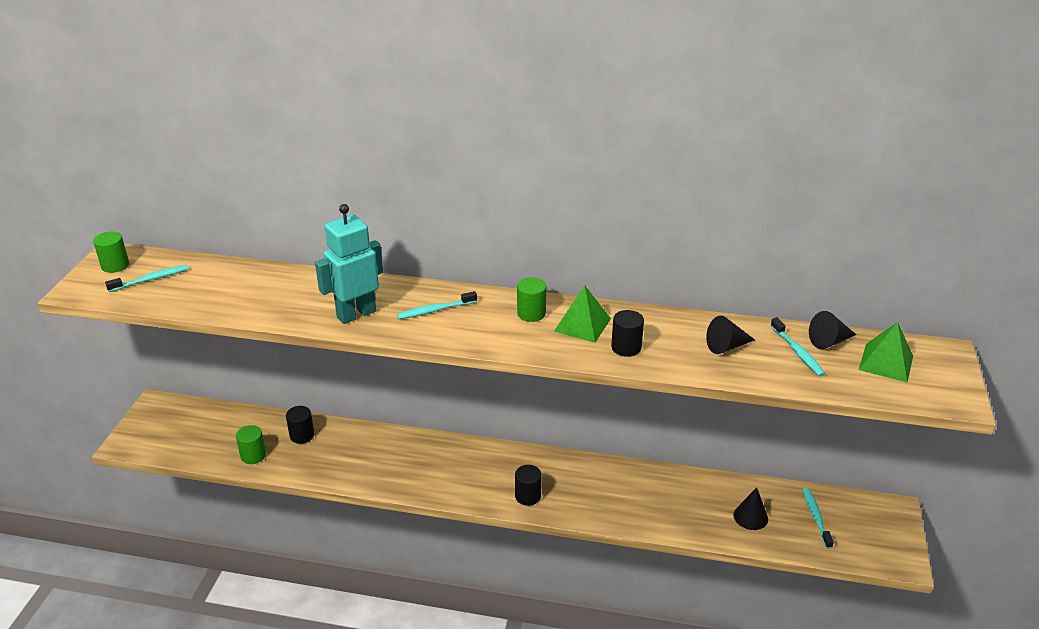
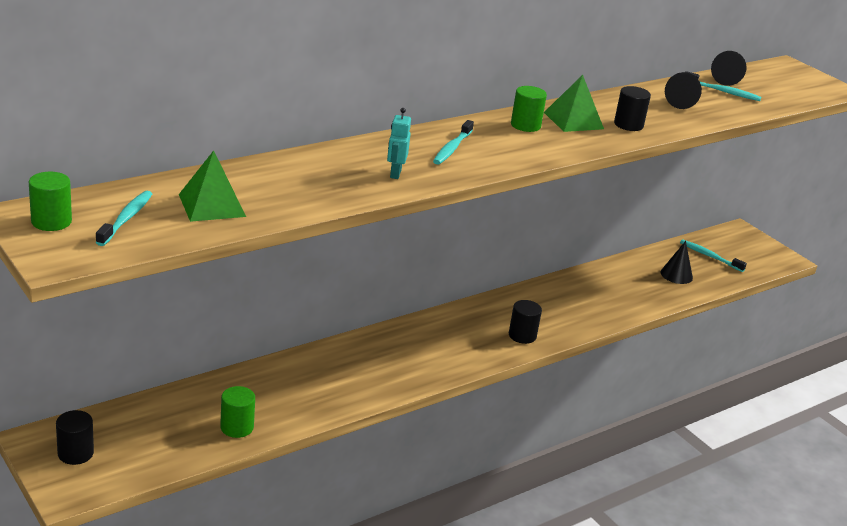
camera: 50 degrees left, 5 degrees down
(302, 435) = (257, 387): black cylinder -> black cylinder (75, 453)
(356, 314) = (395, 174): turquoise robot -> turquoise robot, size x0.49
(886, 362) = (773, 81): green pyramid -> green pyramid (212, 205)

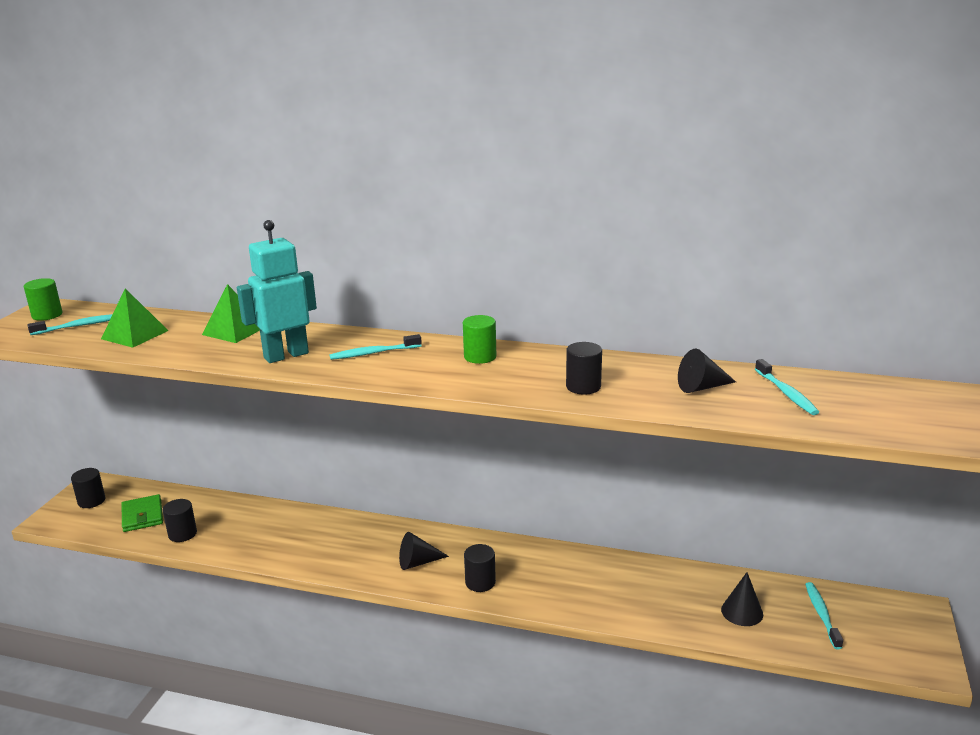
camera: 55 degrees right, 5 degrees down
(163, 435) = (142, 516): none -> green wallet
(237, 427) = (182, 534): green cylinder -> black cylinder
(395, 174) = (286, 355): turquoise robot -> turquoise robot, size x2.06
(573, 120) = (536, 366): green pyramid -> green pyramid (235, 330)
(726, 79) = (825, 384): black cone -> black cone (418, 562)

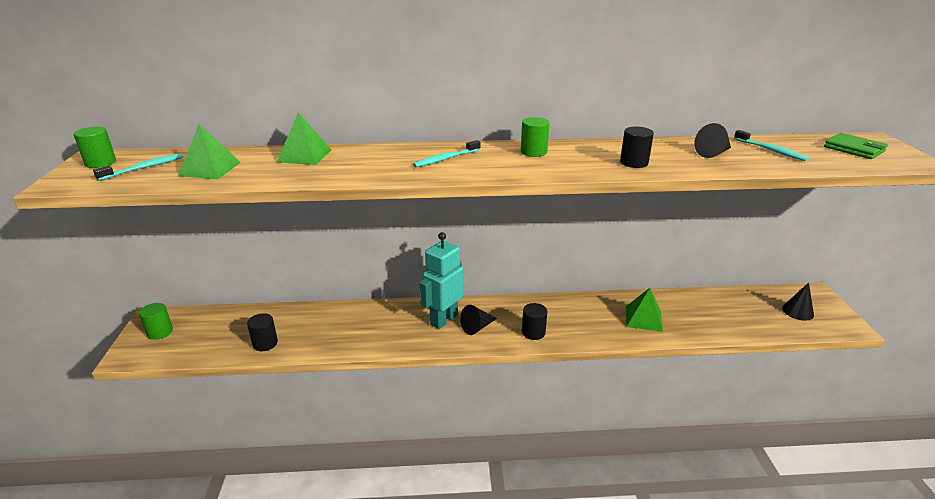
camera: 20 degrees left, 5 degrees up
(91, 501) = (160, 332): black cylinder -> green cylinder
(142, 516) = (218, 335): green wallet -> green wallet (854, 149)
(286, 355) = (372, 169): turquoise robot -> turquoise robot (443, 320)
(634, 594) = (643, 318): none -> green pyramid
(742, 612) = (718, 316): black cone -> black cone (797, 311)
(822, 615) = (766, 308): turquoise toothbrush -> none

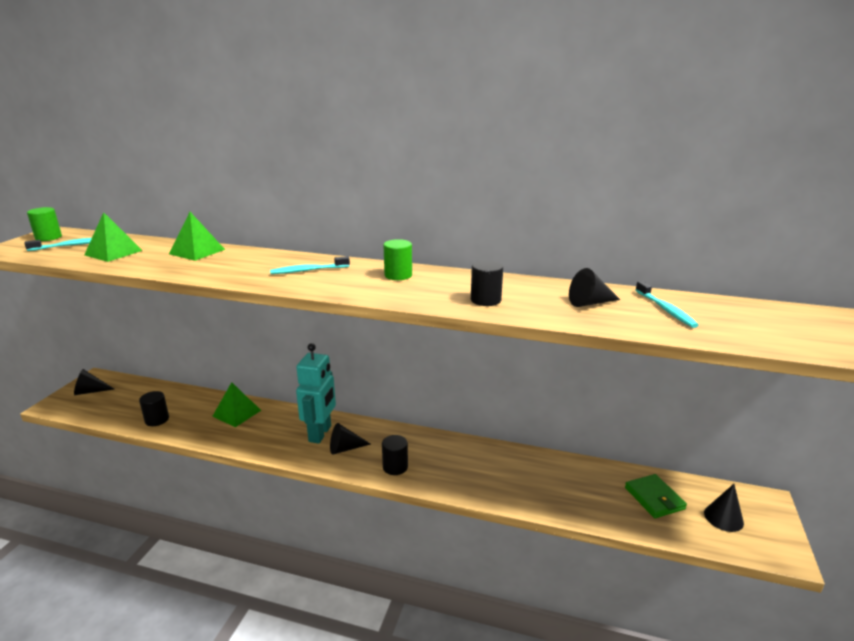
camera: 20 degrees right, 5 degrees down
(160, 332) = (90, 391): green cylinder -> black cone
(443, 320) = (320, 434): turquoise robot -> turquoise robot turned 135 degrees clockwise
(643, 318) = (524, 480): green pyramid -> green pyramid (237, 413)
(854, 149) = (781, 323): green wallet -> green wallet (654, 498)

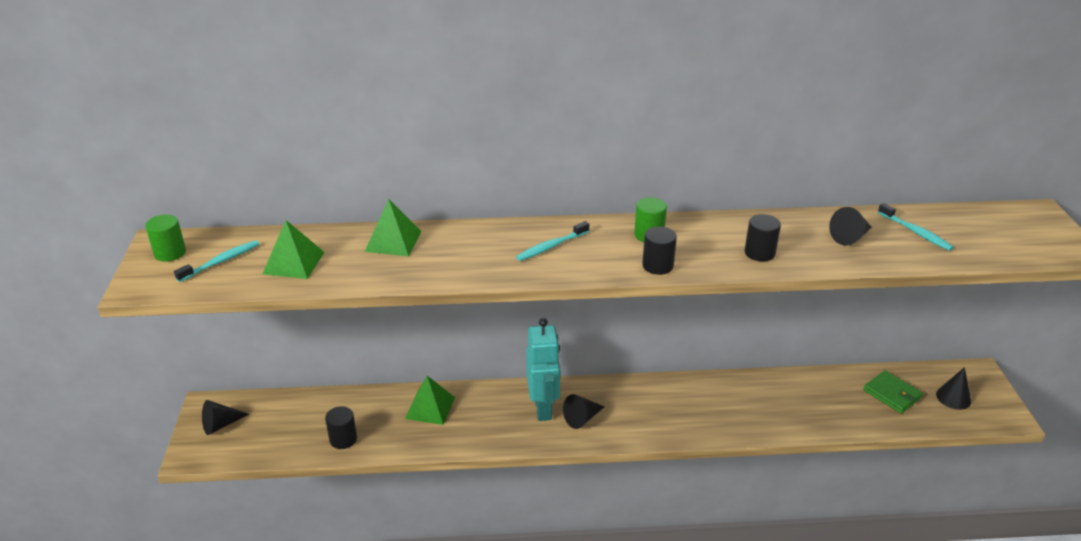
camera: 20 degrees left, 10 degrees up
(395, 467) = (646, 425): black cylinder -> black cylinder (657, 266)

